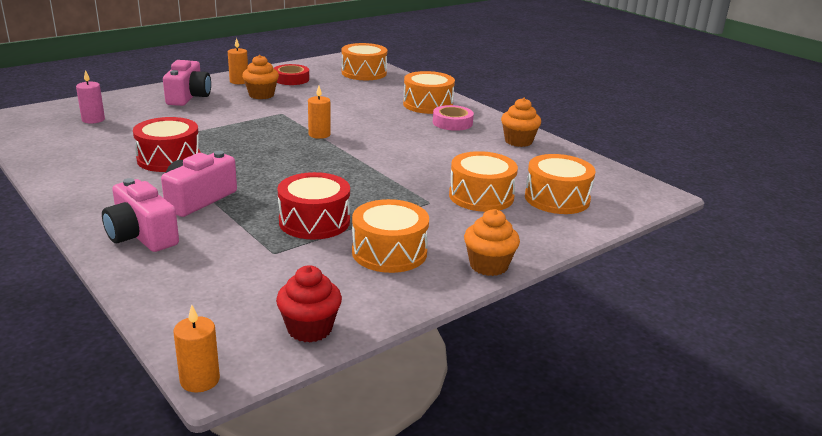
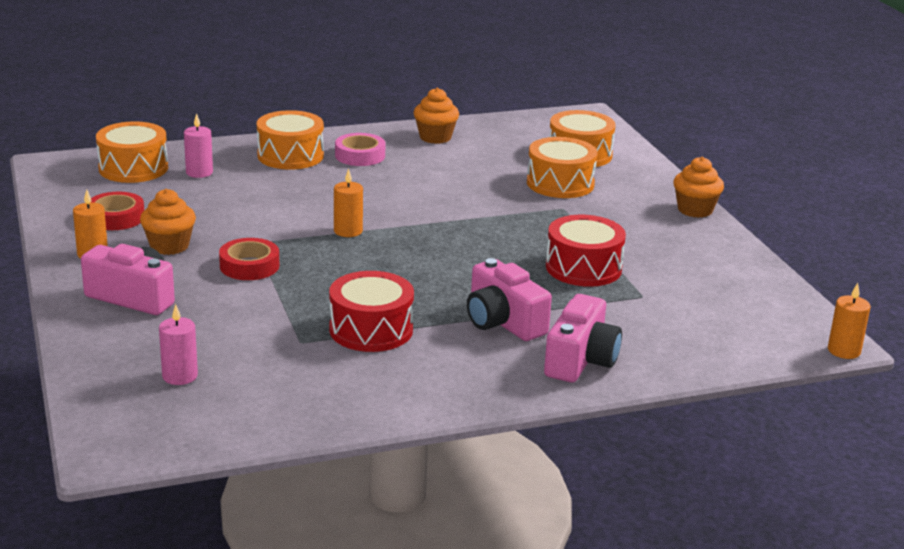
camera: 70 degrees left, 0 degrees up
(141, 235) = (580, 360): pink camera -> pink camera turned 45 degrees counterclockwise
(246, 116) = (249, 266): none -> red tape
(309, 329) = (778, 298): red cupcake -> none
(374, 87) = (199, 172): none -> pink candle
(389, 252) = (658, 244): orange drum -> none

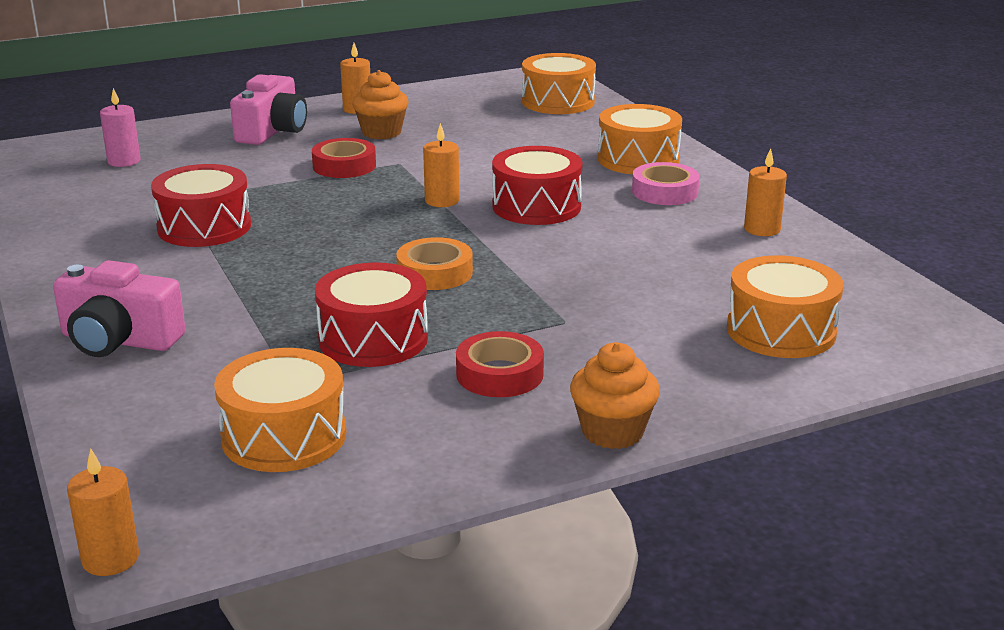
camera: 85 degrees right, 0 degrees up
(116, 217) = (438, 108): red tape -> red tape (499, 374)
(199, 172) = (563, 126): pink candle -> none
(372, 199) = (536, 206): none -> red drum
(435, 137) = (762, 229): orange cupcake -> orange candle
(483, 242) = (434, 273): none -> orange tape
(503, 322) = (219, 292): pink camera -> none
(560, 183) = (654, 318): orange drum -> orange drum (284, 436)

